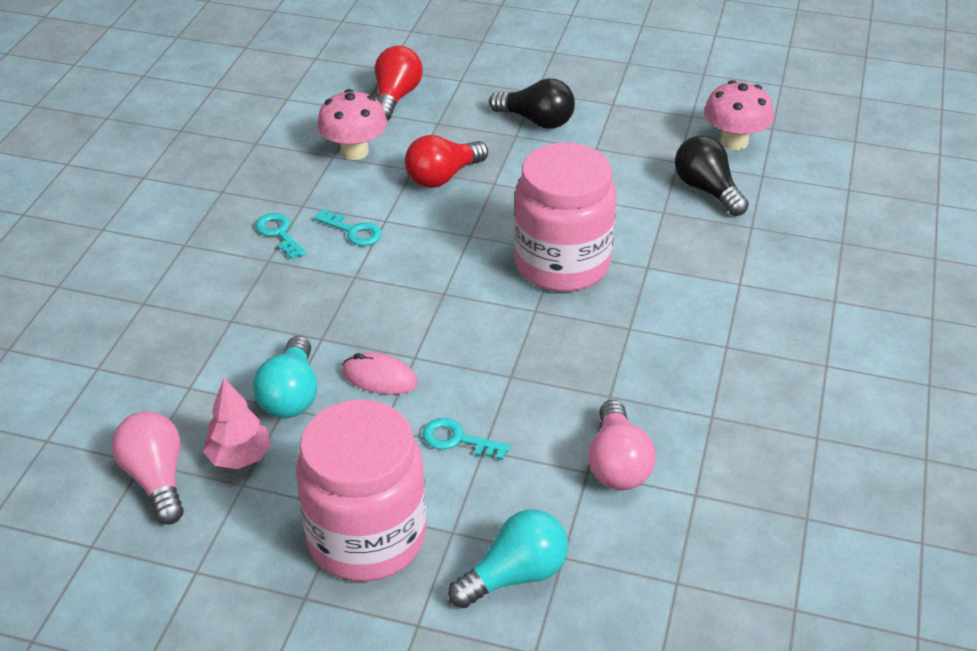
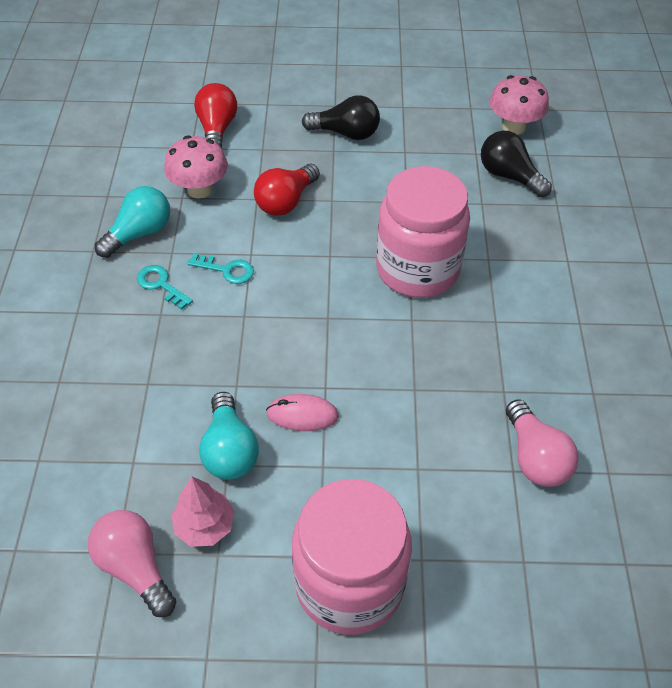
camera: 15 degrees left, 10 degrees up
(458, 440) = (393, 463): turquoise key -> none
(515, 575) = (491, 590): turquoise light bulb -> turquoise light bulb (139, 233)

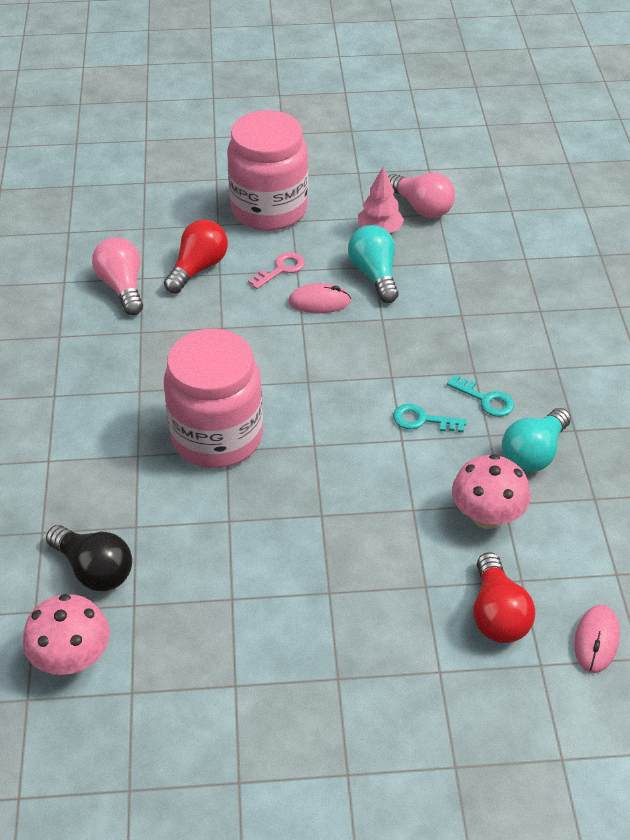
camera: 175 degrees right, 5 degrees down
(156, 111) = (596, 640): none -> pink mouse
(286, 201) = (377, 508): red light bulb -> red light bulb (198, 268)
(342, 469) = (281, 269): none -> pink key
(346, 133) = (315, 624): black light bulb -> none

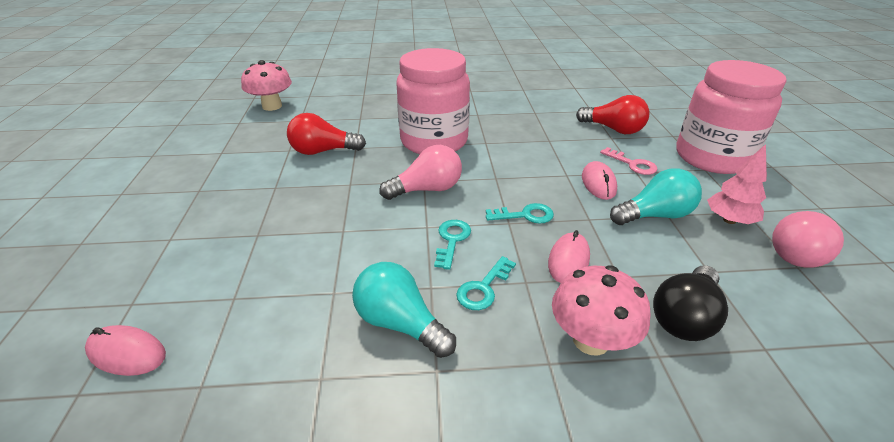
camera: 90 degrees right, 10 degrees down
(94, 570) = (331, 108): black light bulb -> black light bulb (684, 317)
(122, 287) = (578, 104): pink light bulb -> pink light bulb (427, 189)
(379, 363) = (525, 215): none -> turquoise key
(444, 342) = (568, 260): none -> pink mouse
(487, 516) = (321, 278): pink mushroom -> pink mushroom (591, 340)
(497, 614) = (204, 277): red light bulb -> red light bulb (323, 151)

